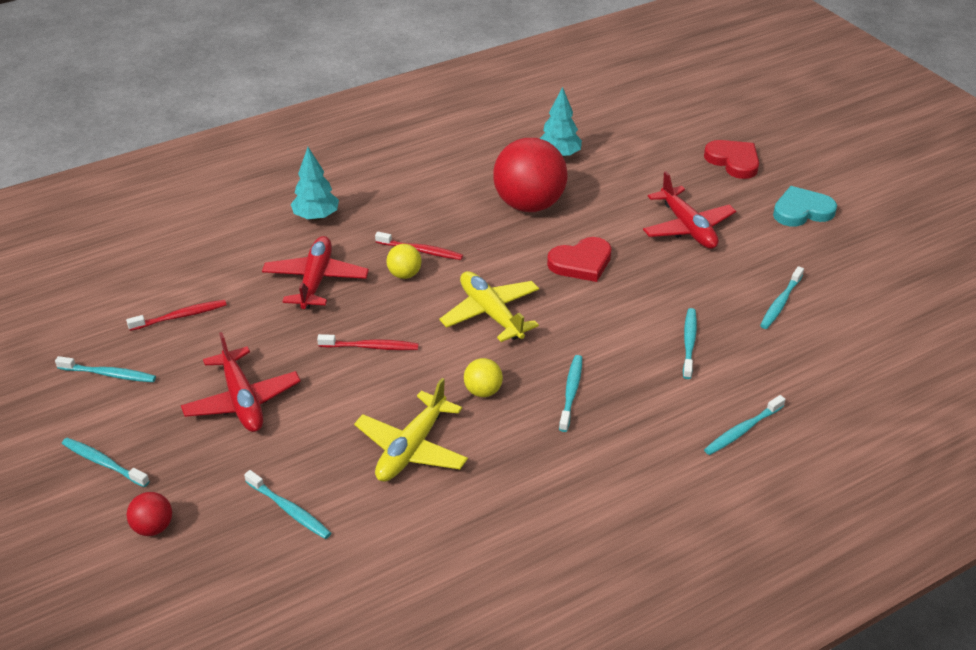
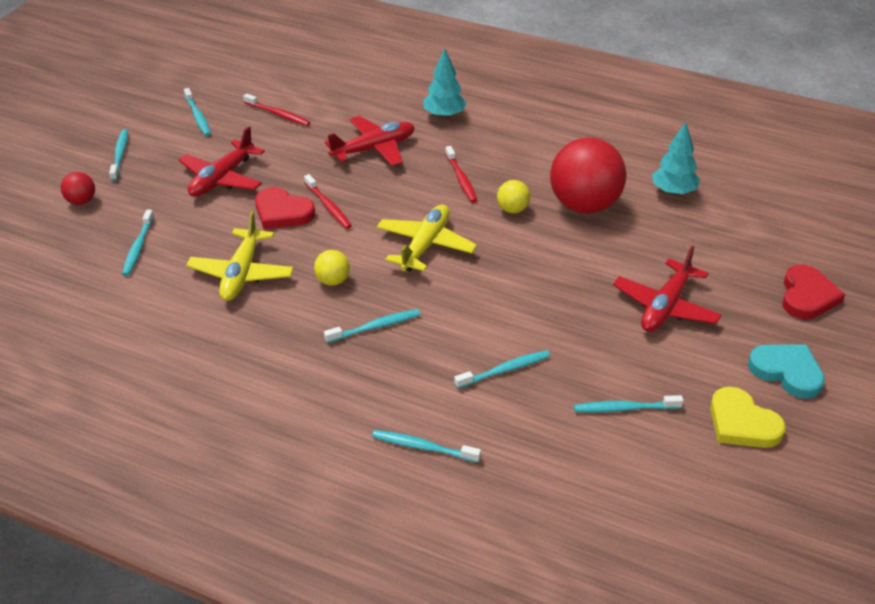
camera: 55 degrees right, 0 degrees up
(404, 274) = (425, 184): yellow ball -> yellow ball (512, 209)
(412, 448) = (241, 274): yellow plane -> yellow plane turned 75 degrees counterclockwise
(581, 263) = (542, 265): red heart -> red heart (282, 212)
(837, 257) = (742, 423): none -> yellow heart

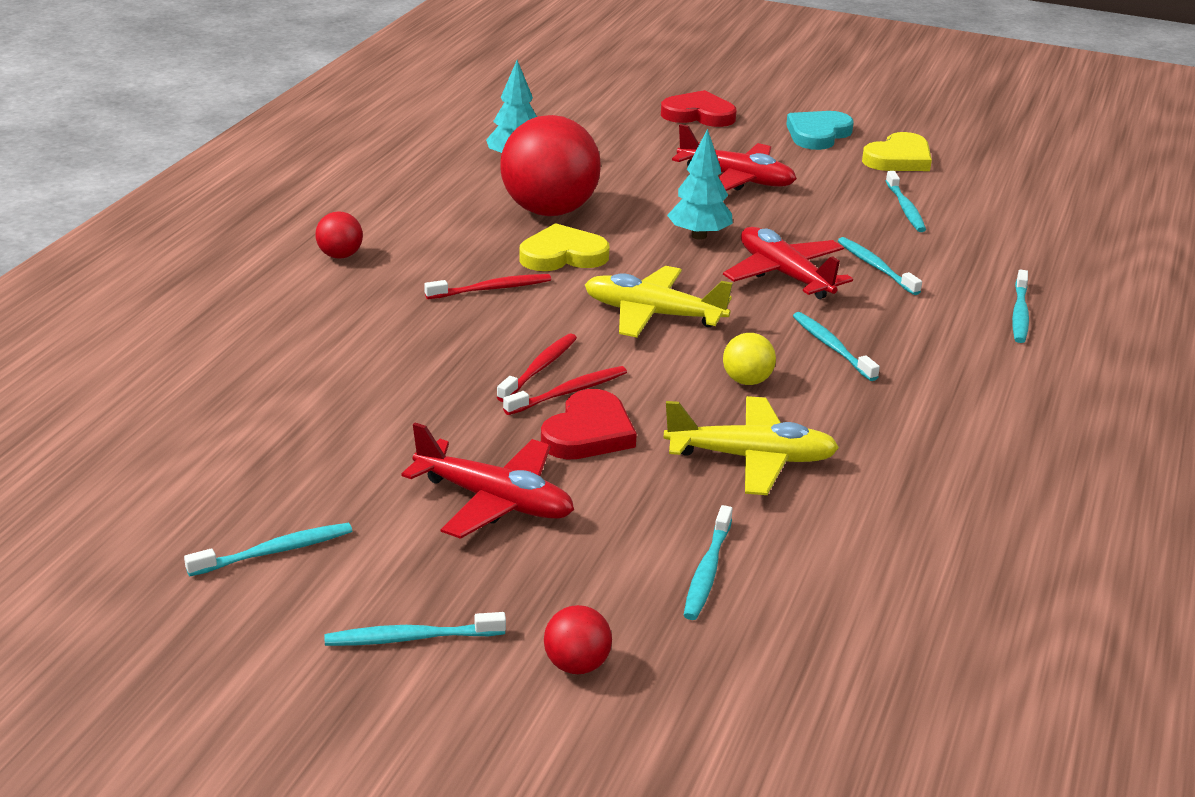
camera: 95 degrees left, 10 degrees down
(138, 247) = (707, 571): turquoise toothbrush -> turquoise toothbrush turned 105 degrees clockwise
(278, 114) = (282, 457): red toothbrush -> red toothbrush (539, 369)
(374, 149) = (407, 358): red plane -> red plane (784, 275)
(444, 115) = (313, 301): turquoise tree -> turquoise tree (699, 236)
(504, 122) = (340, 255): none -> red ball
(512, 209) = (562, 255): yellow ball -> yellow heart

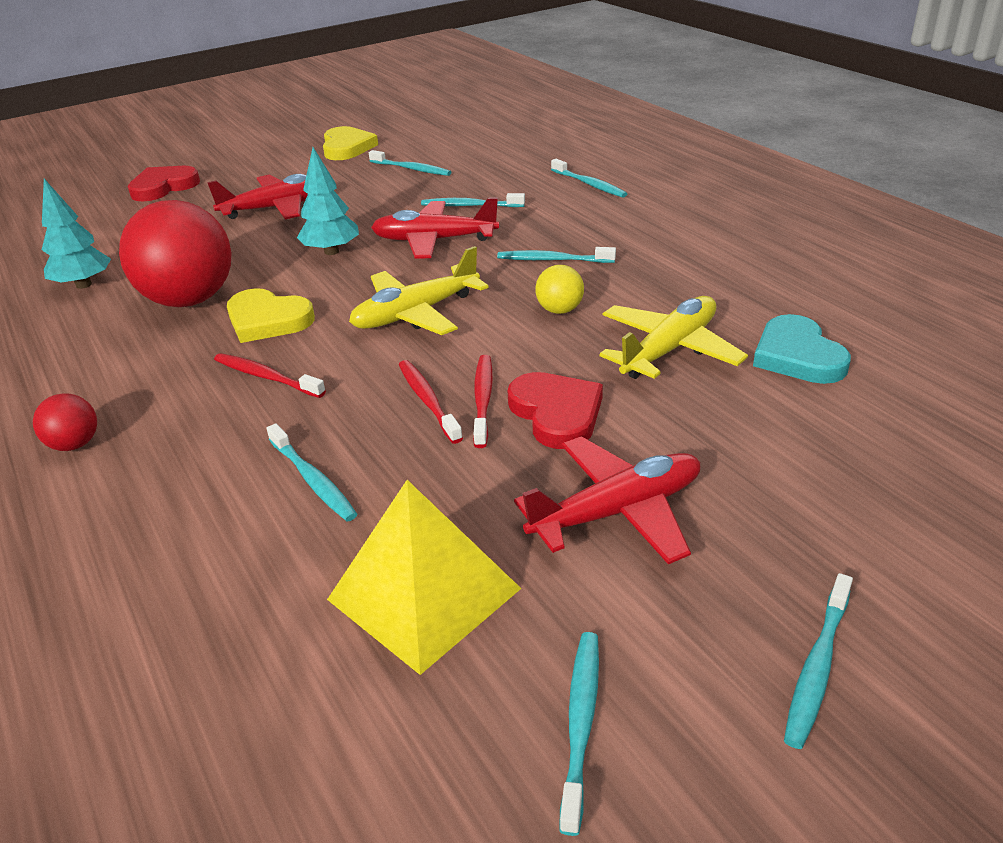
camera: 50 degrees left, 5 degrees up
(331, 450) = (424, 594): none -> yellow pyramid
(491, 289) = (267, 377): red toothbrush -> red toothbrush turned 75 degrees counterclockwise
(562, 255) = (268, 320): yellow heart -> yellow heart turned 90 degrees counterclockwise
(576, 665) = (919, 563): red ball -> none
(707, 571) = (814, 432): turquoise toothbrush -> turquoise toothbrush (312, 479)
(818, 134) = (269, 159): turquoise heart -> turquoise heart (797, 356)

